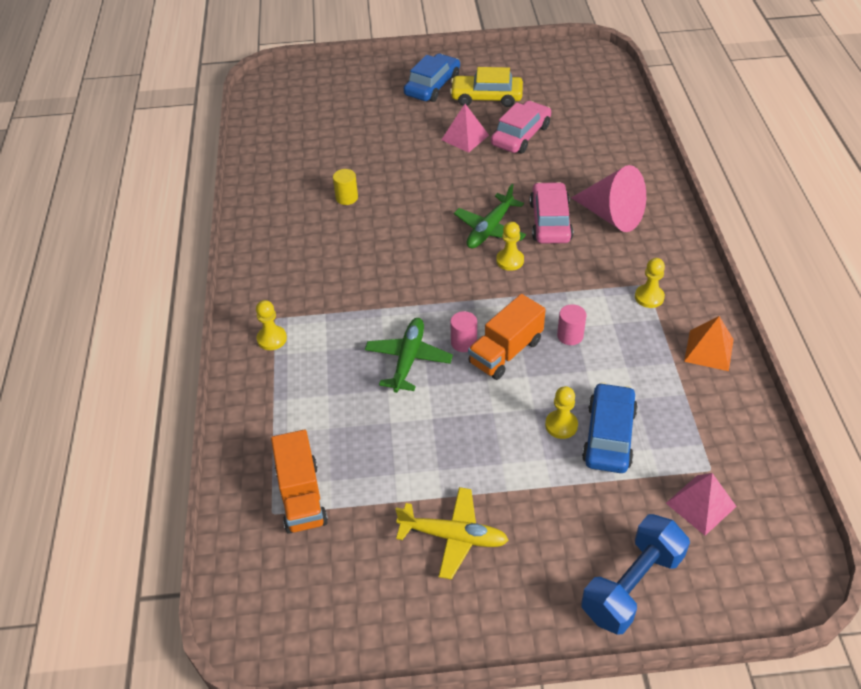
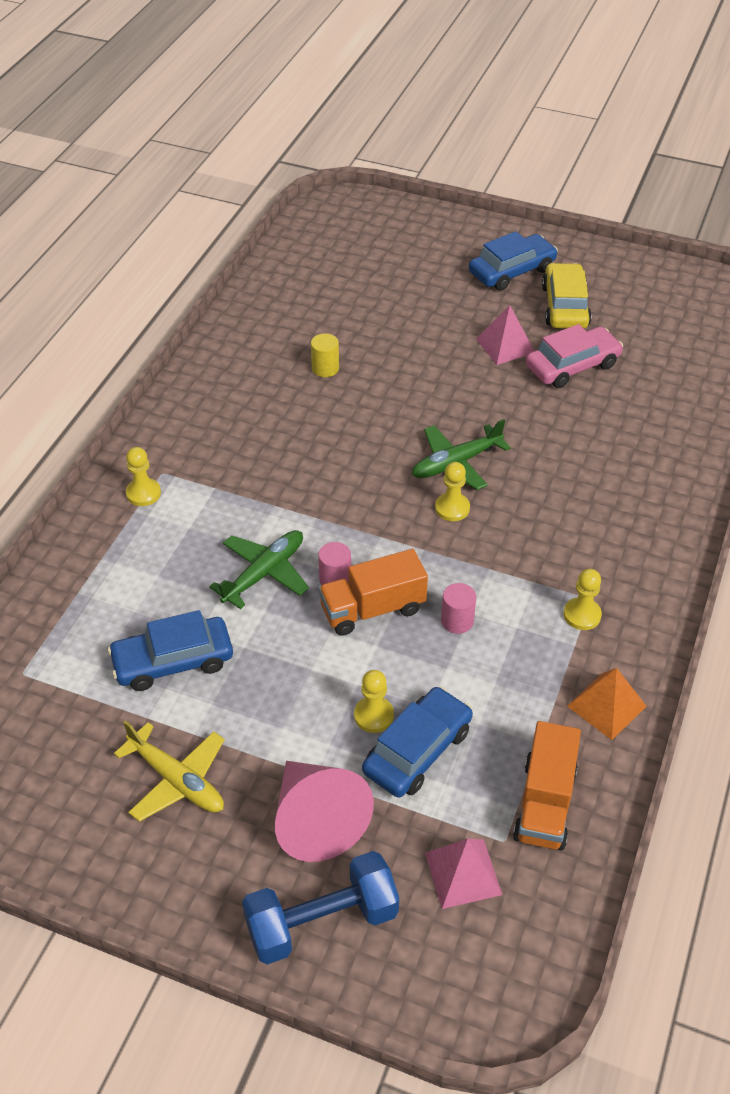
camera: 25 degrees right, 0 degrees up
(301, 496) = (60, 669): orange truck -> orange truck (544, 803)
(386, 451) = (173, 661): none -> blue car
(486, 97) = (565, 306): yellow car -> yellow car turned 60 degrees clockwise
(550, 221) = (531, 481): pink car -> none
(612, 215) = (610, 502): pink cone -> pink cone (316, 820)

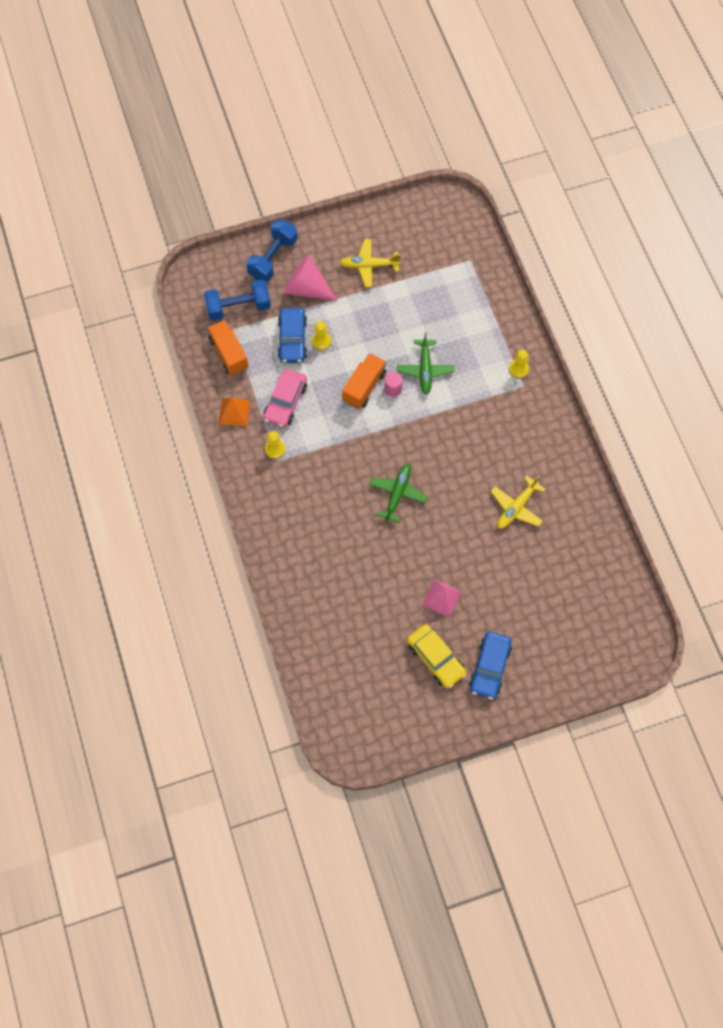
camera: 140 degrees right, 20 degrees up
(173, 661) = (419, 306): blue car -> none
(325, 368) = (516, 507): yellow cylinder -> yellow plane
(452, 508) = (376, 465): yellow pawn -> none
(457, 621) = (324, 407): pink cylinder -> none
(463, 873) = (238, 307): pink pyramid -> blue dumbbell
(572, 366) = (394, 609): pink car -> pink car (285, 402)

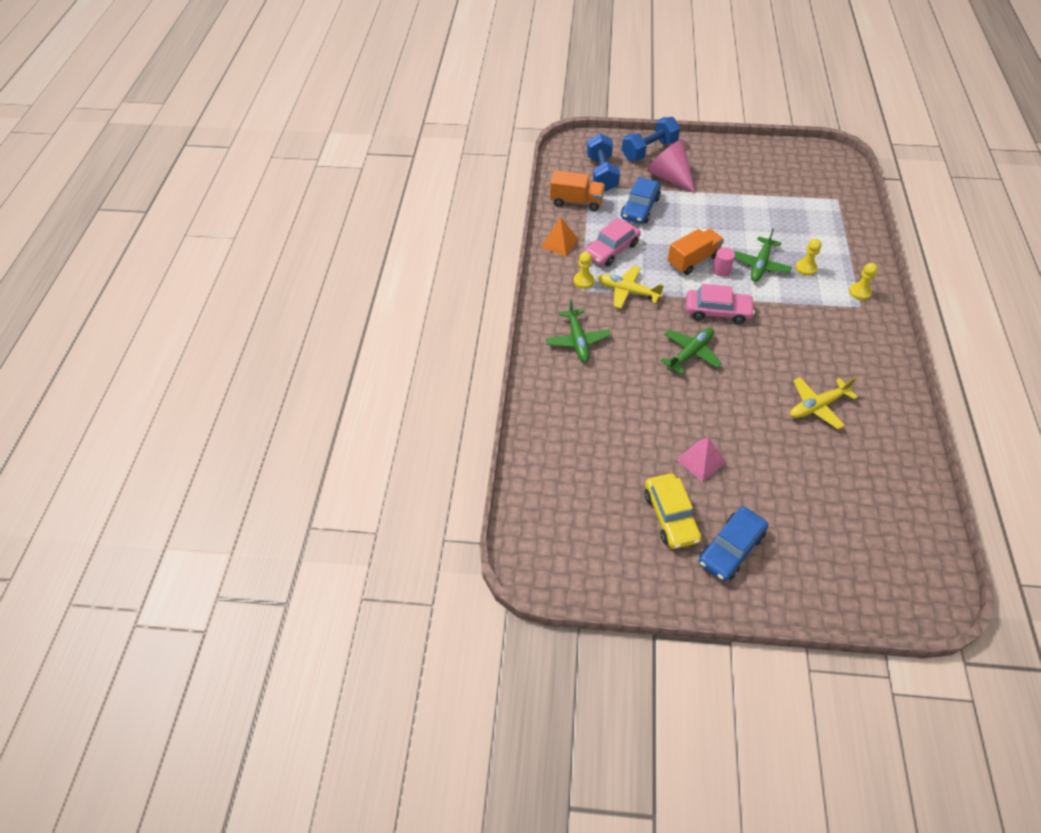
camera: 25 degrees right, 15 degrees down
(229, 354) = (576, 202): orange truck -> orange truck turned 105 degrees clockwise
(238, 307) = (601, 174): blue dumbbell -> blue dumbbell turned 75 degrees clockwise
(296, 518) = (577, 340): none -> green plane
(321, 341) = (666, 216): yellow pawn -> yellow pawn (806, 268)
(369, 266) = (736, 178): yellow plane -> yellow plane (628, 291)
(405, 438) = (717, 311): none -> pink car

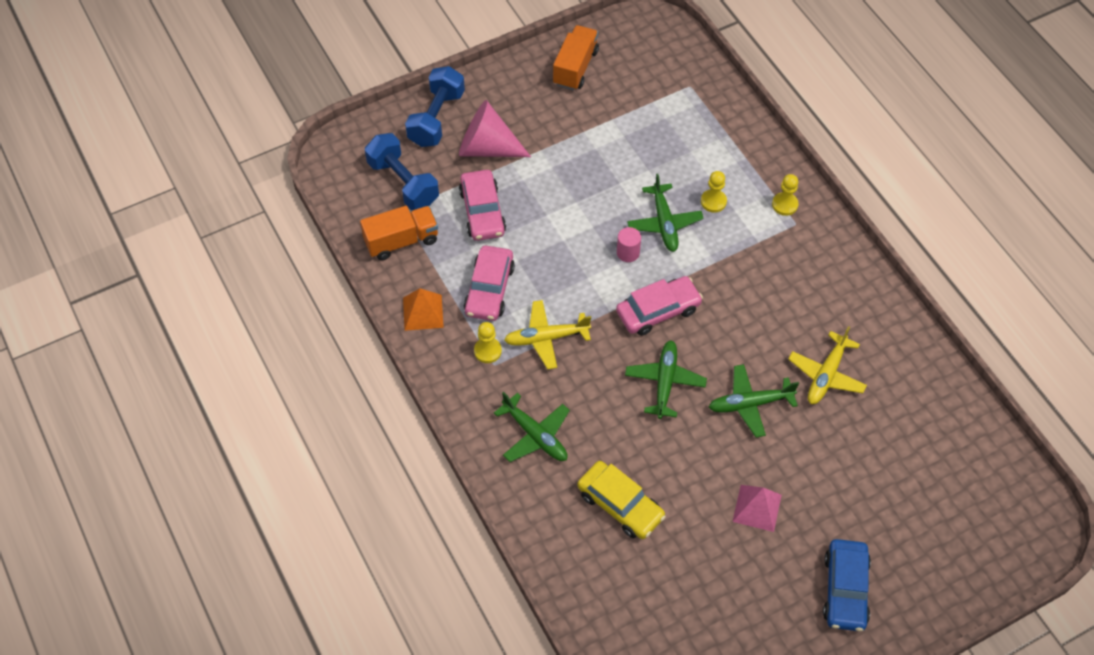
camera: 35 degrees left, 5 degrees up
(640, 208) = (482, 212): blue car -> pink car
(670, 516) = (768, 590): yellow car -> yellow car (620, 505)
(693, 260) = (589, 255): orange truck -> orange truck (575, 67)
(744, 396) = (750, 404): none -> green plane

